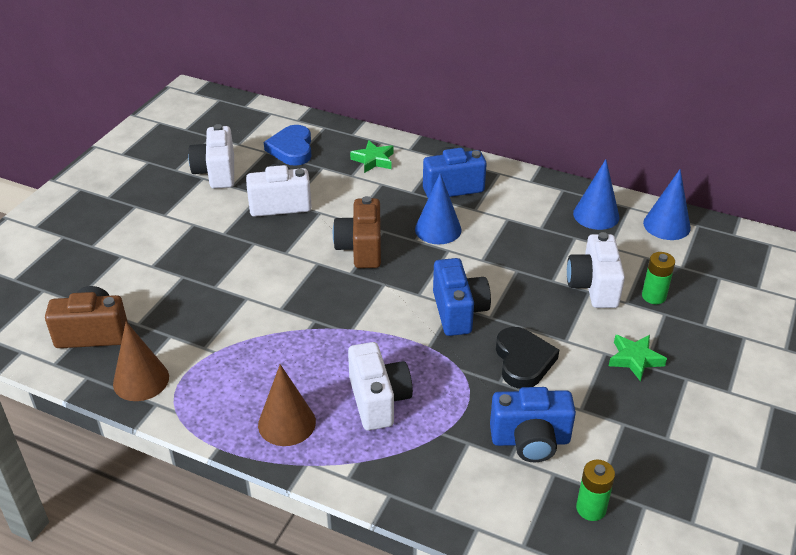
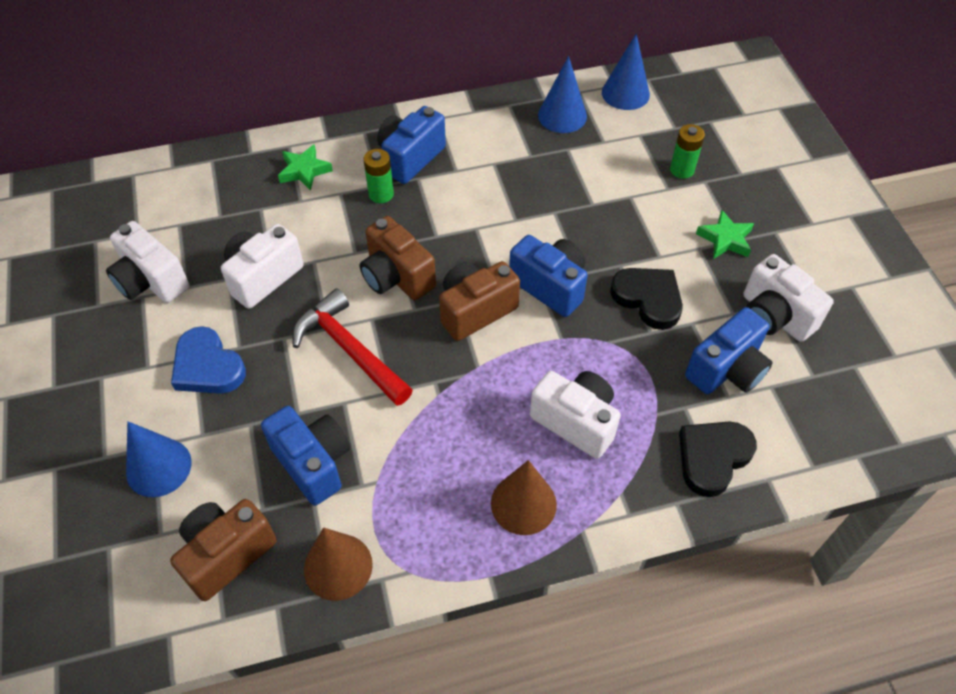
camera: 40 degrees left, 15 degrees up
(192, 318) = (313, 463): none -> blue camera
(284, 272) = (350, 350): none -> red hammer
(291, 149) = (204, 205): blue heart -> blue heart (207, 366)
(389, 296) = (475, 310): none -> brown camera
(438, 229) = (445, 211): blue cone -> blue cone (158, 467)
(450, 486) = (712, 458): none -> black heart
(591, 508) = (825, 397): green battery -> green battery (381, 194)
(593, 286) = (629, 189): white camera -> white camera (774, 316)

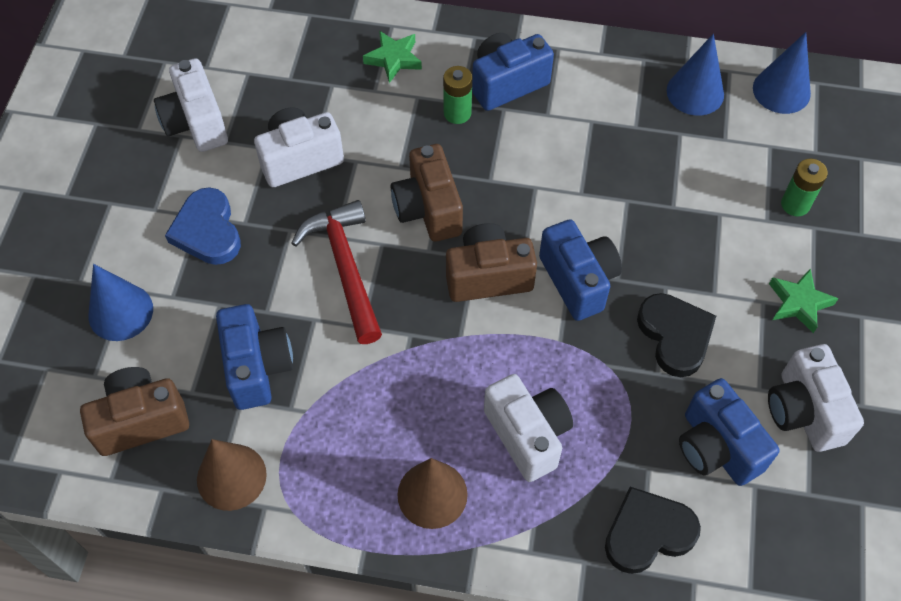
camera: 25 degrees right, 5 degrees up
(727, 369) = (716, 447): blue camera -> blue camera turned 75 degrees clockwise

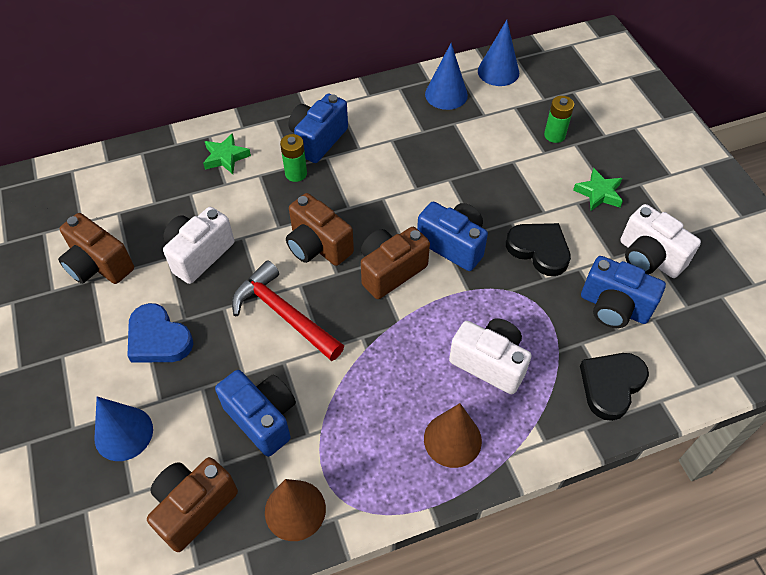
camera: 30 degrees left, 5 degrees down
(196, 123) = (98, 265): white camera -> brown camera

